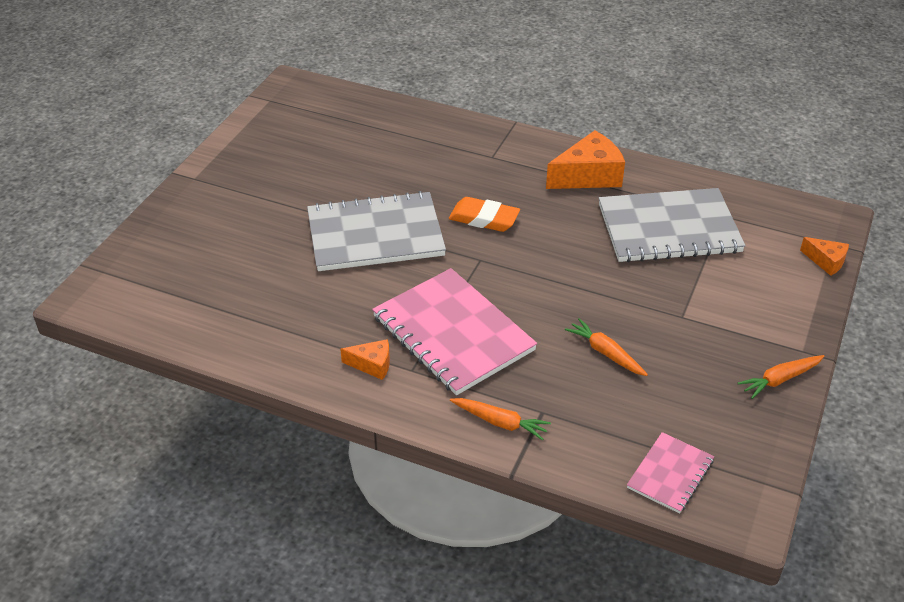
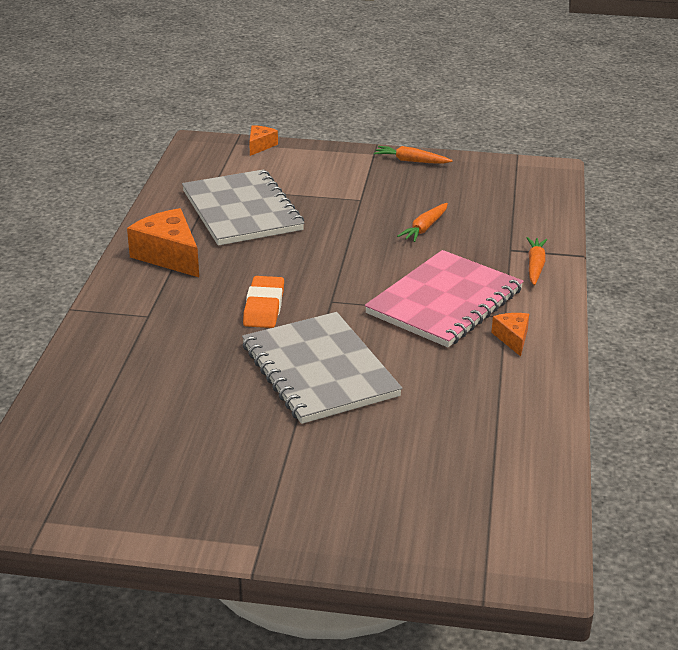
camera: 105 degrees left, 10 degrees down
(670, 474) = (535, 196): pink notebook -> none
(780, 380) = (411, 161): orange carrot -> orange carrot turned 150 degrees clockwise

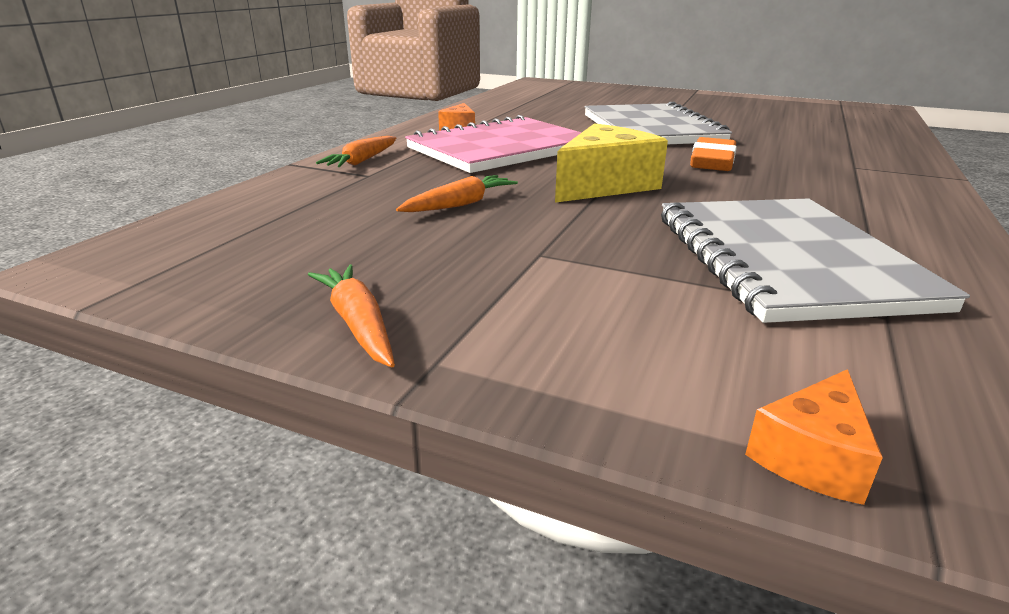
camera: 165 degrees left, 5 degrees down
(169, 256) = (880, 212): orange cheese -> none
(343, 261) = (604, 185): none -> yellow cheese
(411, 161) = (358, 324): orange carrot -> orange carrot turned 150 degrees counterclockwise

